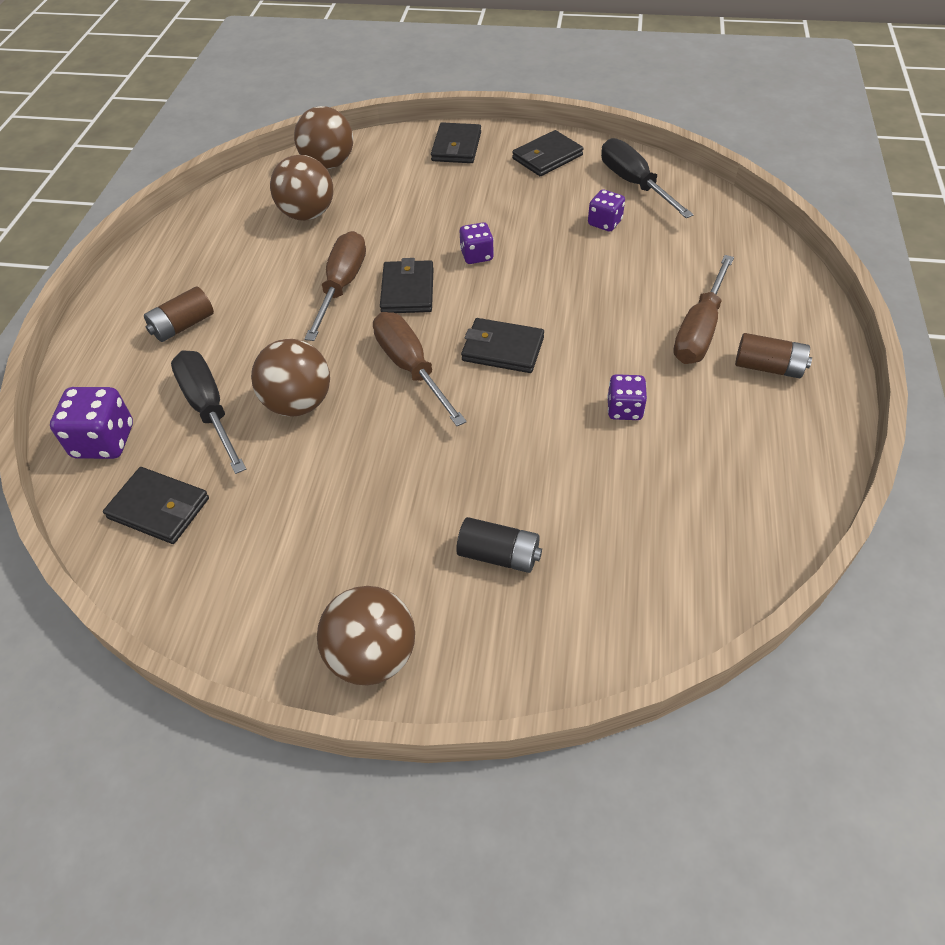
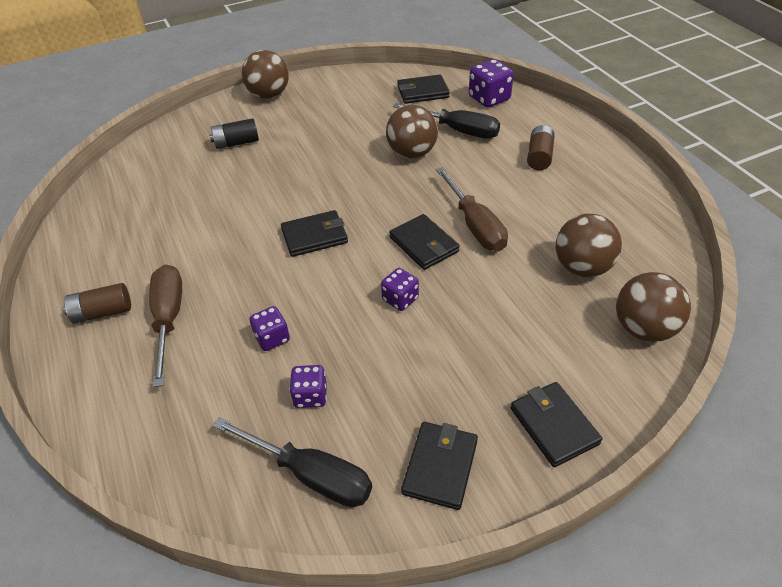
camera: 145 degrees right, 5 degrees down
(411, 368) = (366, 198): brown screwdriver -> none
(624, 409) = (203, 236): purple dice -> purple dice (272, 338)

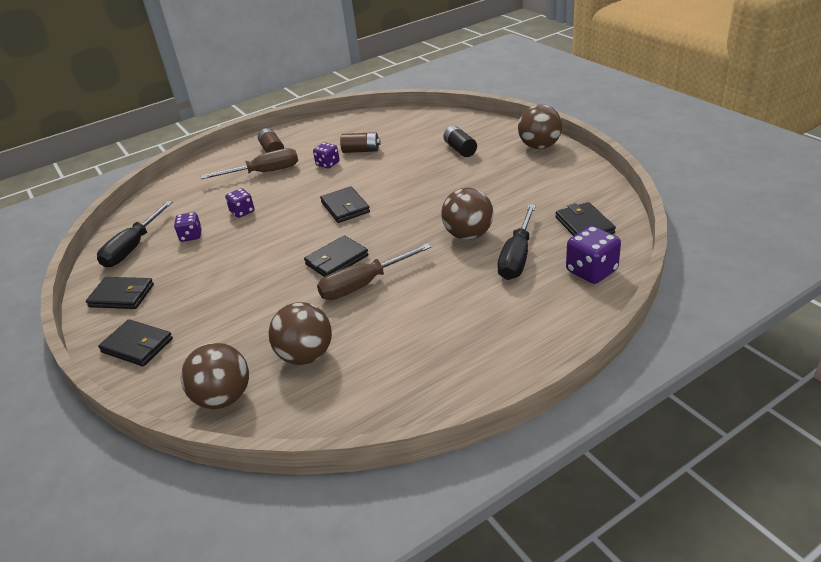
camera: 85 degrees right, 10 degrees down
(400, 299) = (273, 257): purple dice -> purple dice (328, 164)
(539, 156) = (483, 317): brown battery -> brown battery (361, 151)
(554, 426) = (137, 345): black wallet -> black wallet turned 60 degrees clockwise

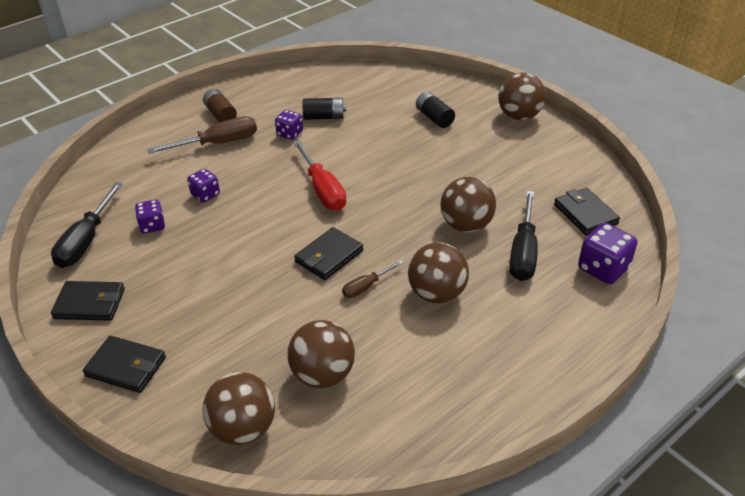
camera: 10 degrees left, 5 degrees up
(345, 207) = (323, 190): black wallet -> red screwdriver
(361, 151) = (324, 117): brown battery -> black battery
(363, 285) = (366, 287): brown screwdriver -> brown screwdriver, size x0.54
(427, 291) = (437, 294): none -> brown ball

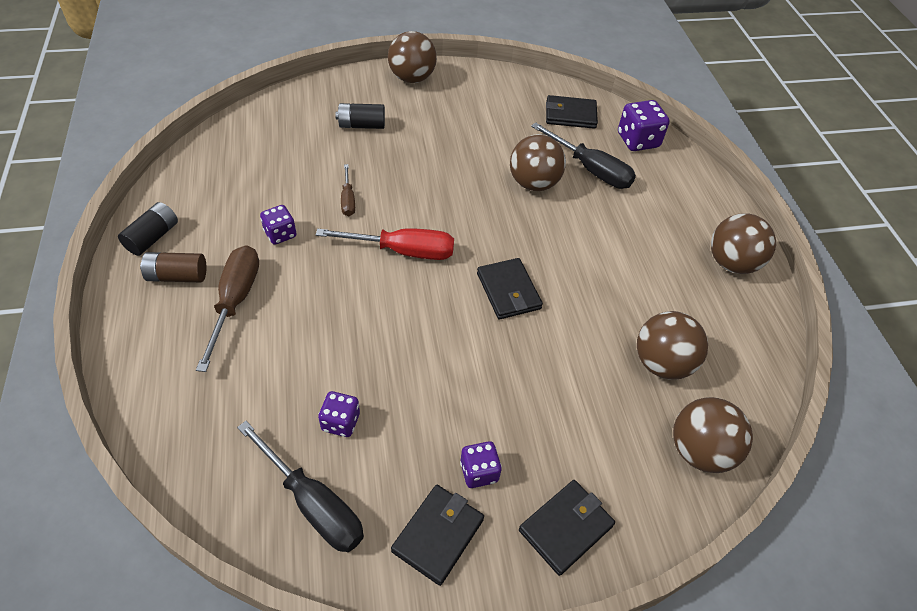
camera: 65 degrees left, 10 degrees up
(205, 195) = (325, 350): purple dice -> purple dice (479, 472)
(324, 117) = (278, 195): black battery -> black battery (153, 237)
(366, 287) = (568, 284): brown screwdriver -> brown screwdriver (348, 200)
(437, 294) = (607, 243): brown ball -> brown ball (731, 263)

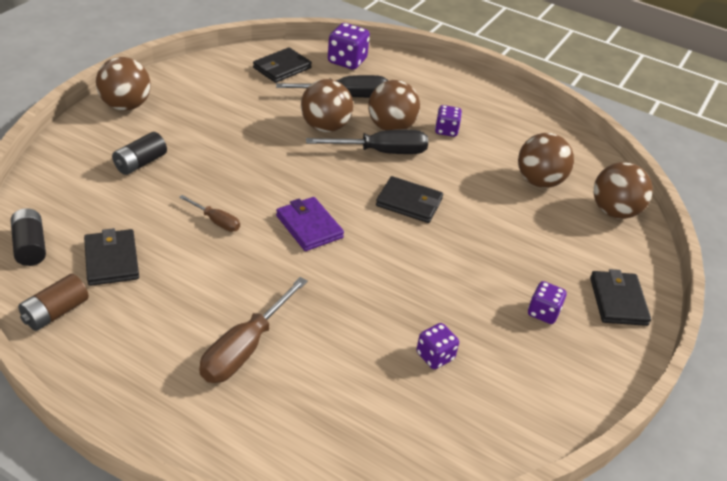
camera: 50 degrees left, 10 degrees down
(153, 237) = (97, 361): black battery -> black battery (30, 246)
(177, 276) = (169, 370): brown battery -> brown battery (56, 312)
(235, 301) = (245, 348): brown screwdriver -> brown screwdriver turned 105 degrees counterclockwise
(280, 234) = (203, 280): purple dice -> purple dice (446, 130)
(313, 504) = (492, 412): black screwdriver -> black screwdriver (381, 152)
(403, 251) = (309, 226): red screwdriver -> purple wallet
(438, 535) = (574, 362): black wallet -> black wallet (112, 260)
(731, 263) = (494, 103): brown ball -> brown ball (391, 127)

